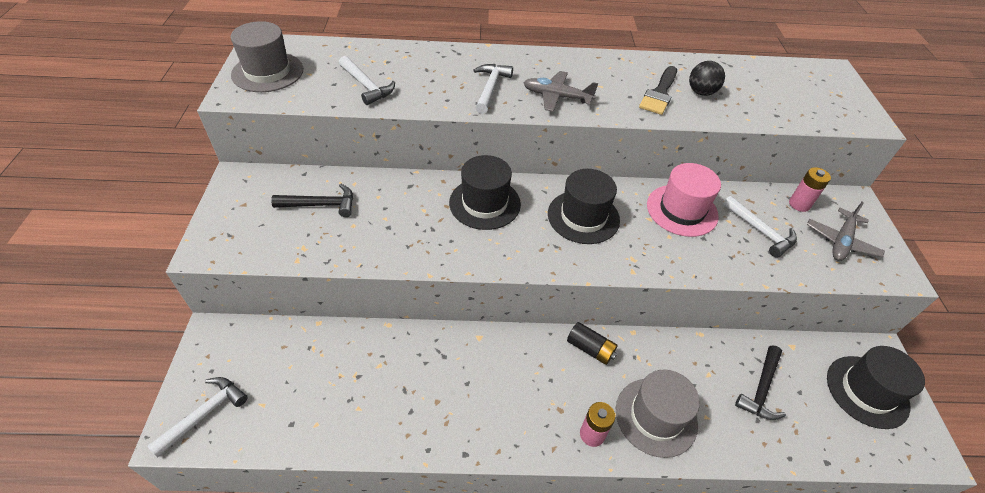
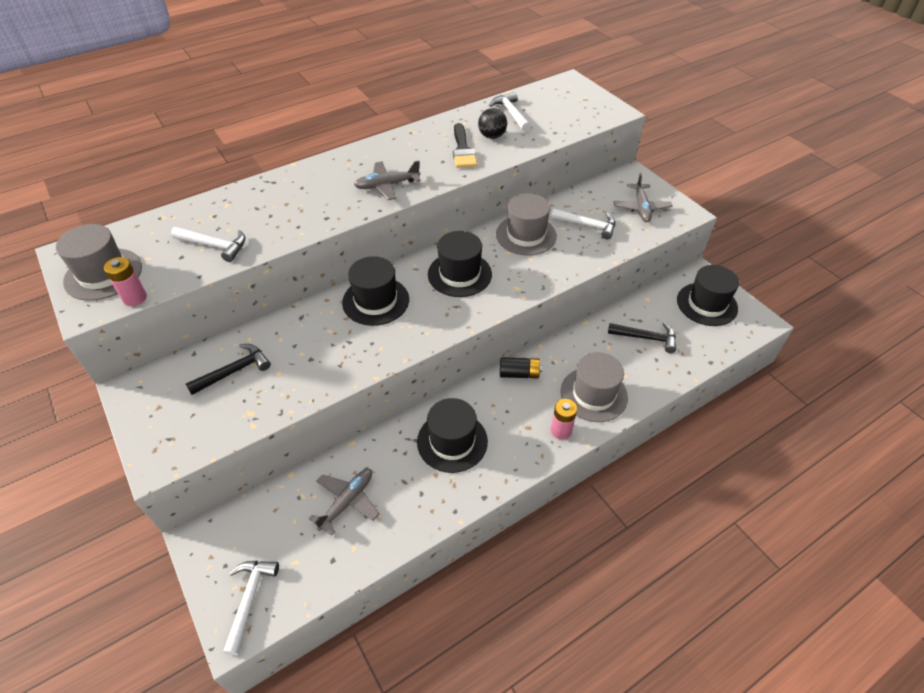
camera: 30 degrees left, 0 degrees up
(343, 377) = (347, 501): none -> grey plane
(475, 378) = (452, 441): none -> black hat
(490, 88) = (327, 201): white hammer -> white hammer (511, 113)
(682, 210) = (526, 235): pink hat -> grey hat
(761, 389) = (646, 338): black hammer -> black hammer turned 75 degrees counterclockwise
(799, 204) = (600, 193): pink battery -> pink battery (135, 298)

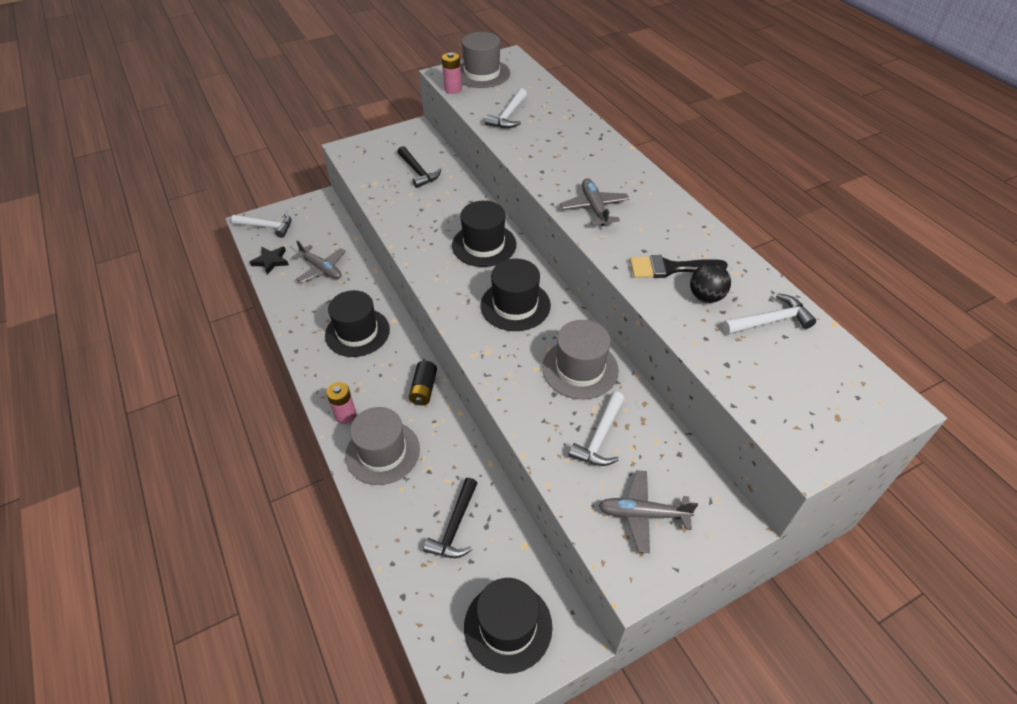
camera: 95 degrees right, 0 degrees up
(328, 570) = (271, 261): none -> black star

